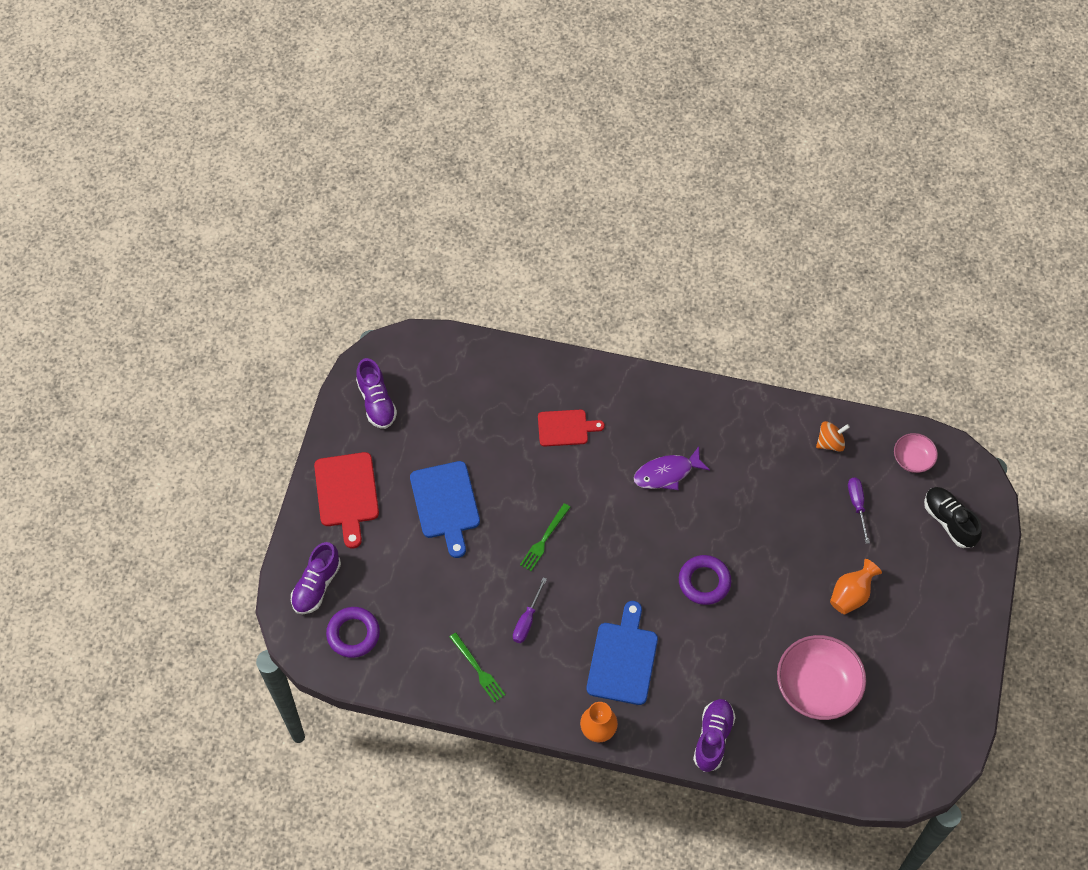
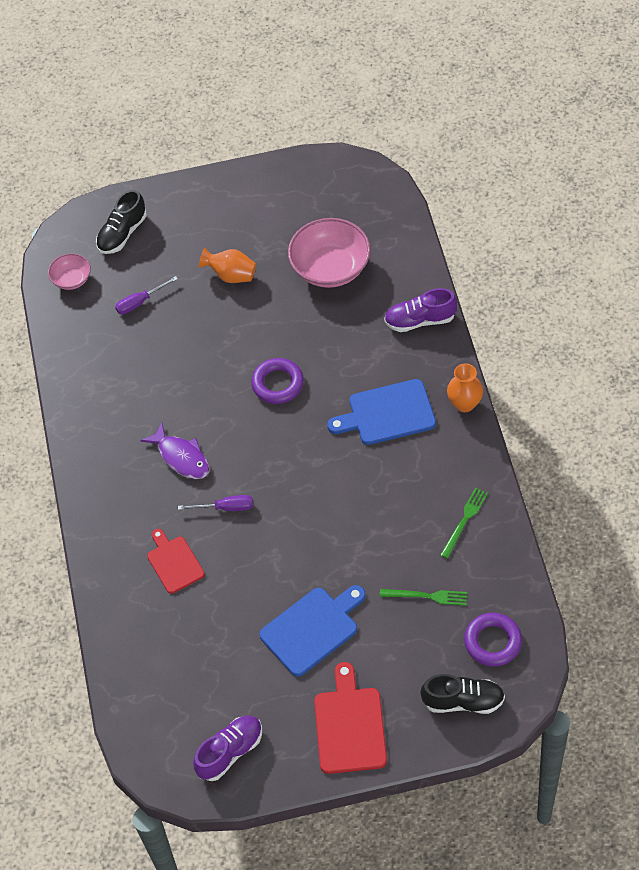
camera: 110 degrees left, 5 degrees down
(316, 585) = (463, 701): purple shoe -> black shoe
(347, 494) = (350, 726): red cutting board -> red cutting board turned 60 degrees counterclockwise
(527, 620) = (394, 503): purple screwdriver -> purple screwdriver (226, 508)
(544, 539) = (304, 527): green fork -> green fork (427, 596)
(830, 442) = (84, 344): orange spinning top -> none

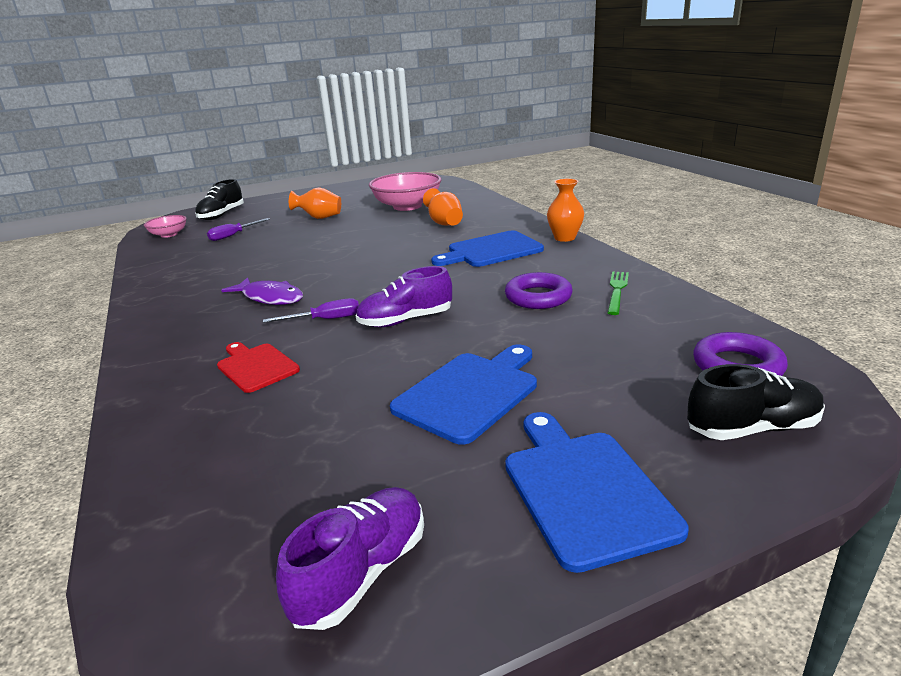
camera: 15 degrees left, 30 degrees down
(277, 384) = (373, 251): purple ring -> purple ring (538, 297)
(350, 726) = (584, 490): red cutting board -> blue cutting board
(360, 332) = (444, 223): none -> orange vase
(420, 320) = (497, 214): purple shoe -> purple shoe (406, 320)
(427, 596) = (614, 344): green fork -> none

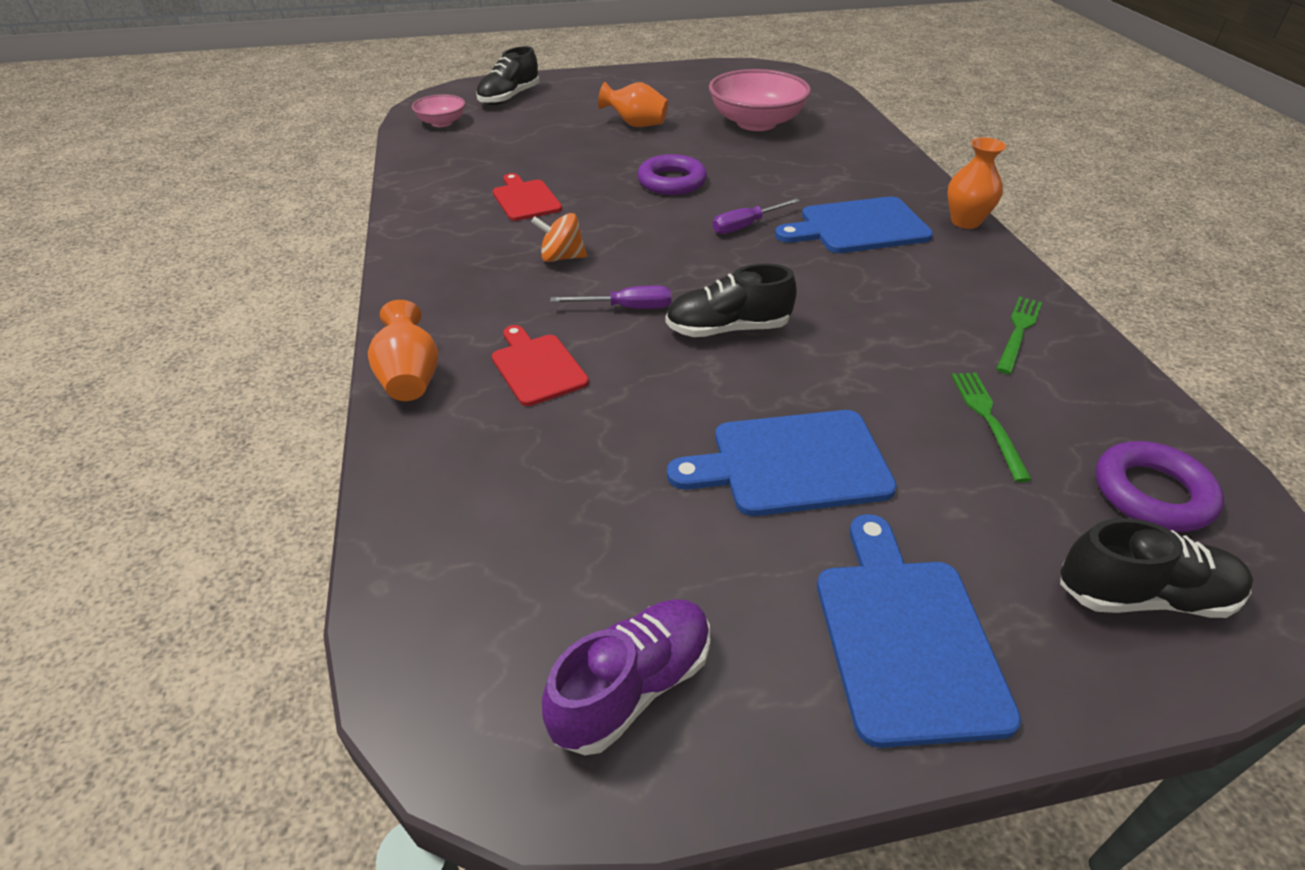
camera: 10 degrees right, 15 degrees up
(233, 235) = (522, 139): purple screwdriver -> purple screwdriver (746, 226)
(238, 268) = (525, 199): none -> red cutting board
(270, 298) = (561, 257): purple fish -> orange spinning top
(406, 320) = (728, 329): purple shoe -> black shoe
(444, 223) = (803, 165): orange vase -> orange vase (410, 379)
(470, 393) = (791, 463): blue cutting board -> blue cutting board turned 150 degrees counterclockwise
(538, 297) = (907, 322): purple ring -> purple ring (672, 182)
(610, 343) = (988, 420): none -> green fork

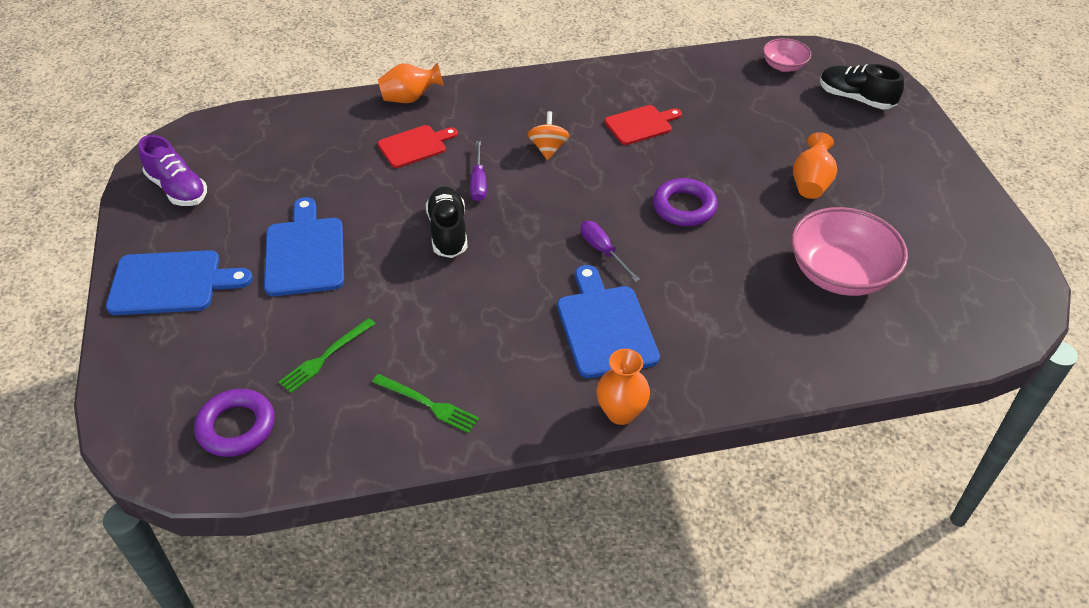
camera: 90 degrees right, 5 degrees up
(988, 420) = (325, 357): green fork -> green fork turned 135 degrees clockwise
(1142, 596) = (163, 391): black shoe -> none

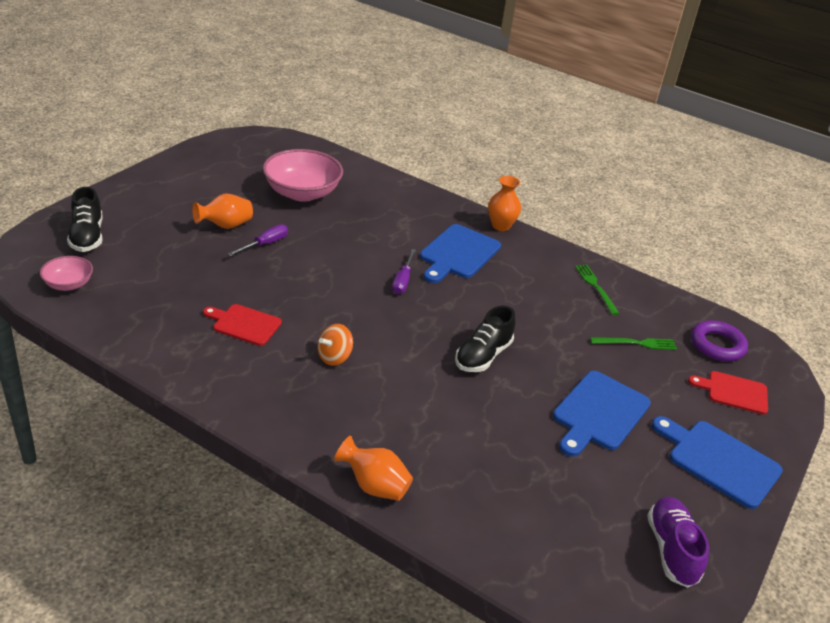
camera: 140 degrees left, 10 degrees down
(415, 146) = (427, 435): red cutting board -> red cutting board (734, 392)
(478, 183) = (418, 371): purple screwdriver -> purple screwdriver (265, 244)
(684, 207) = (317, 266): purple ring -> none

